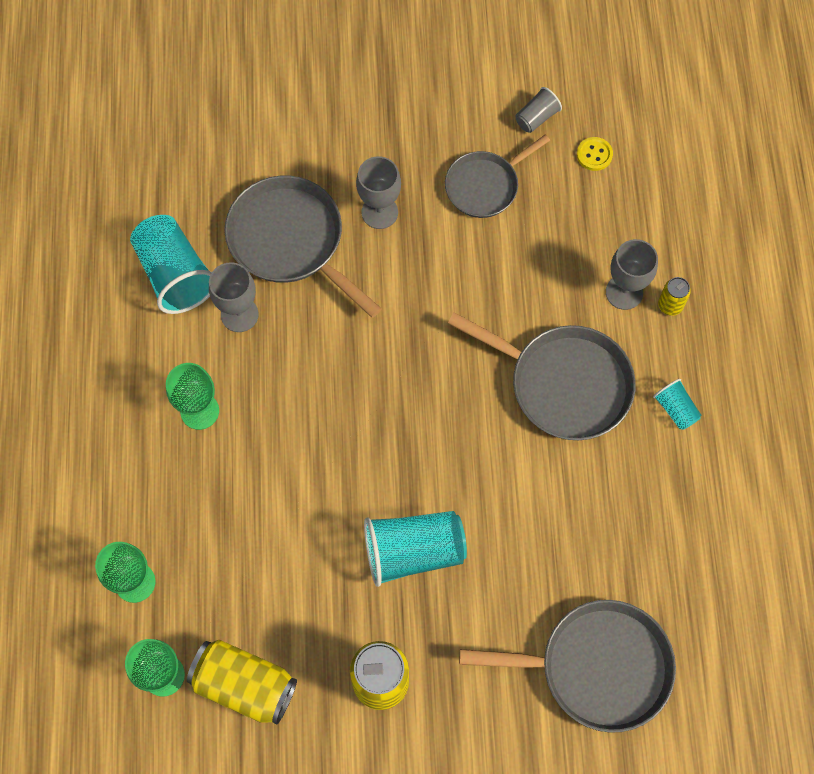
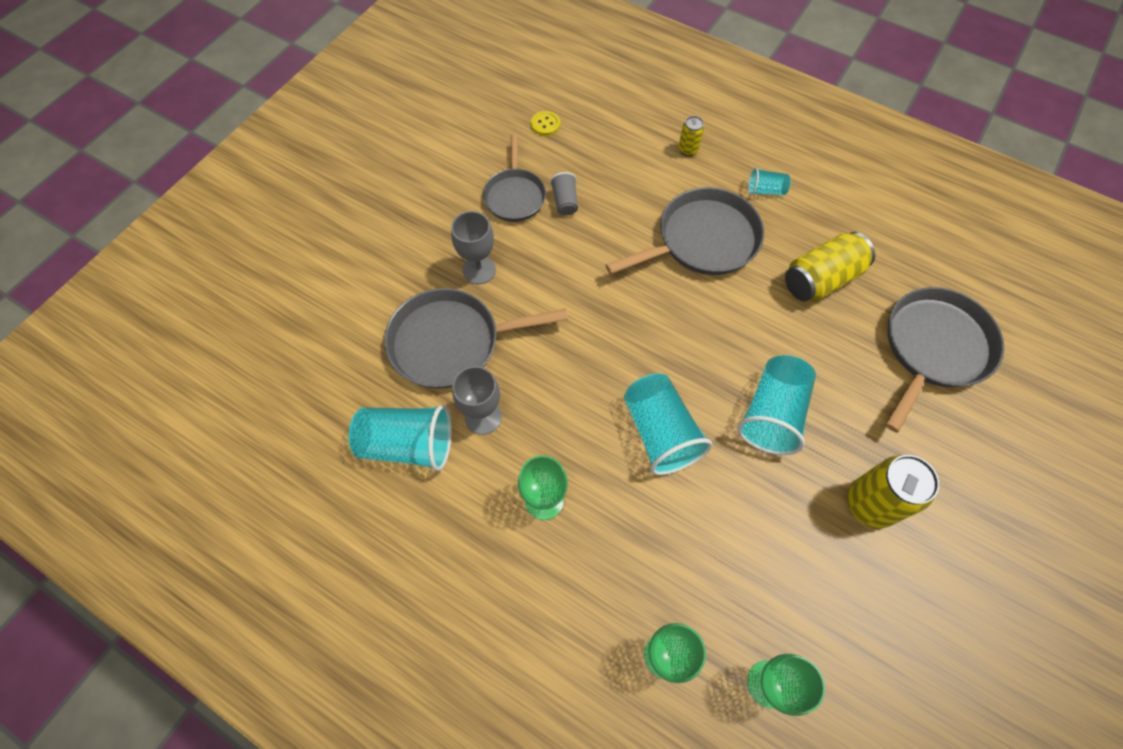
camera: 55 degrees left, 5 degrees down
(244, 685) = (815, 616): yellow can -> yellow can (821, 279)
(326, 466) = (660, 433): none -> turquoise cup
(536, 117) = (490, 138): grey cup -> grey cup (565, 202)
(624, 292) = (659, 168): grey goblet -> none

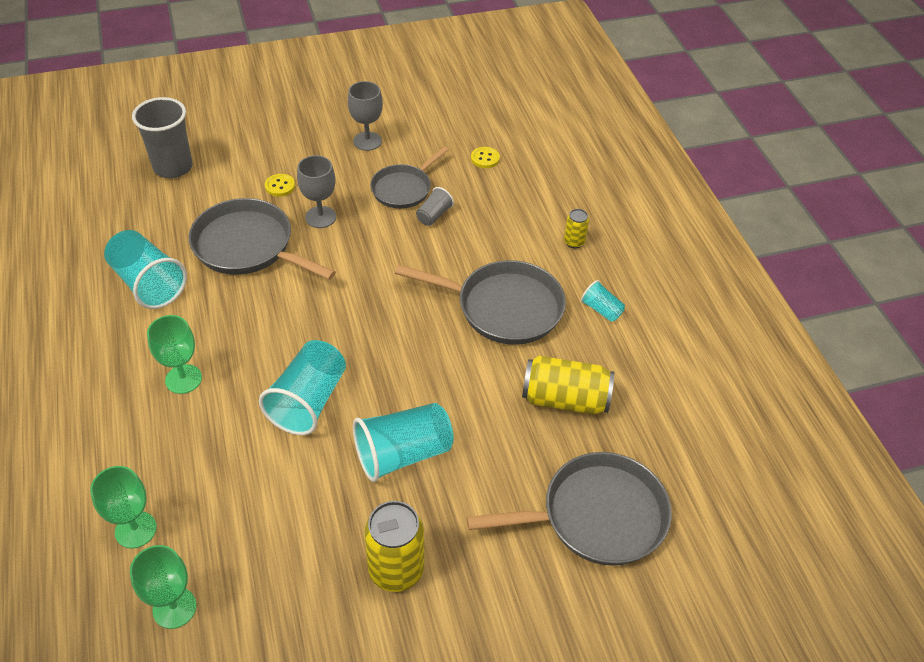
camera: 40 degrees right, 15 degrees down
(291, 321) = (173, 167): none -> grey cup
(411, 268) = (280, 186): none -> yellow button
(483, 417) = (210, 303): grey goblet -> grey goblet (367, 141)

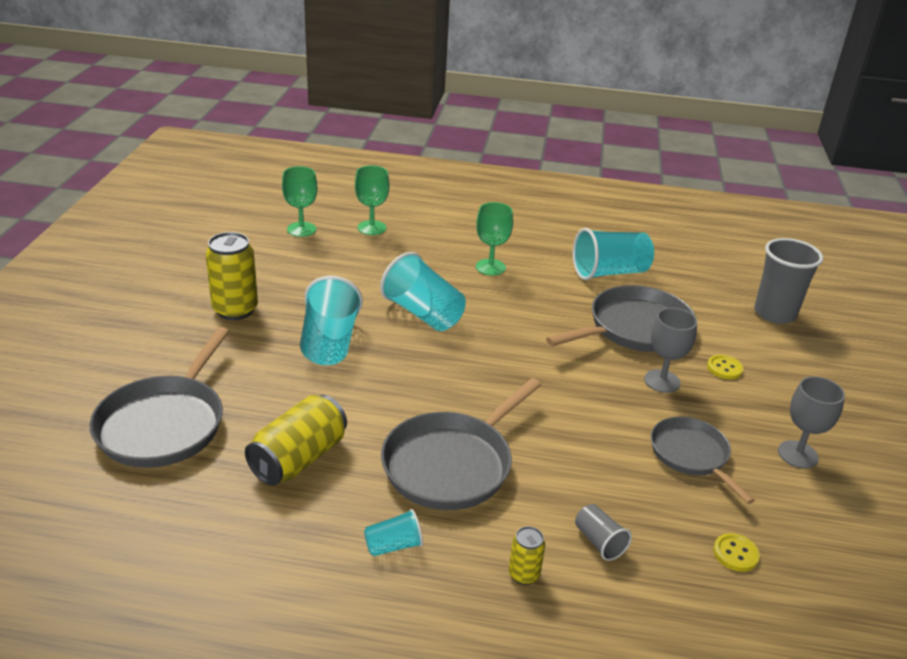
camera: 115 degrees right, 15 degrees down
(434, 215) = (632, 464): grey cup -> grey cup (599, 542)

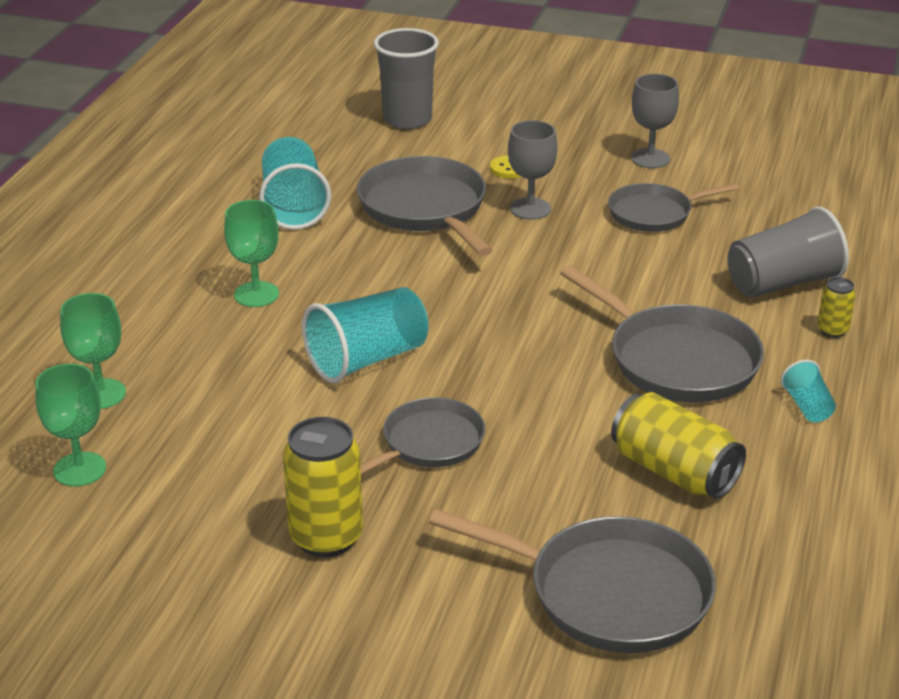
camera: 80 degrees left, 0 degrees up
(329, 343) = (428, 443): turquoise cup -> grey pan
(599, 542) = (783, 283): grey cup -> grey cup, size x2.01
(735, 554) = (787, 216): yellow button -> none

